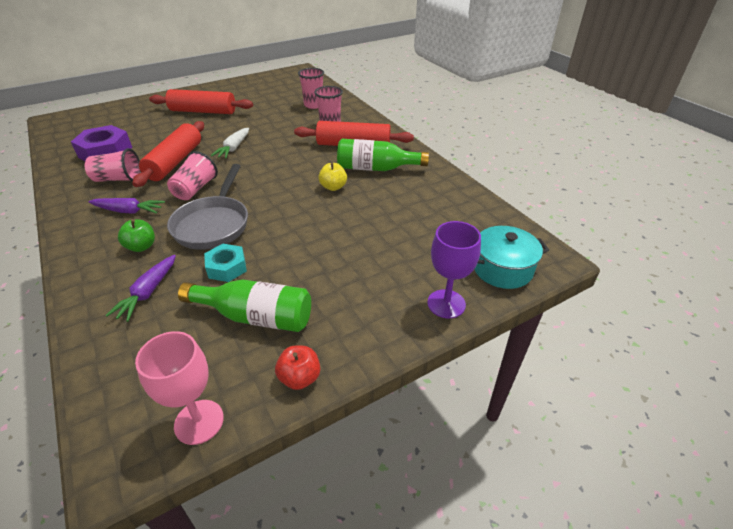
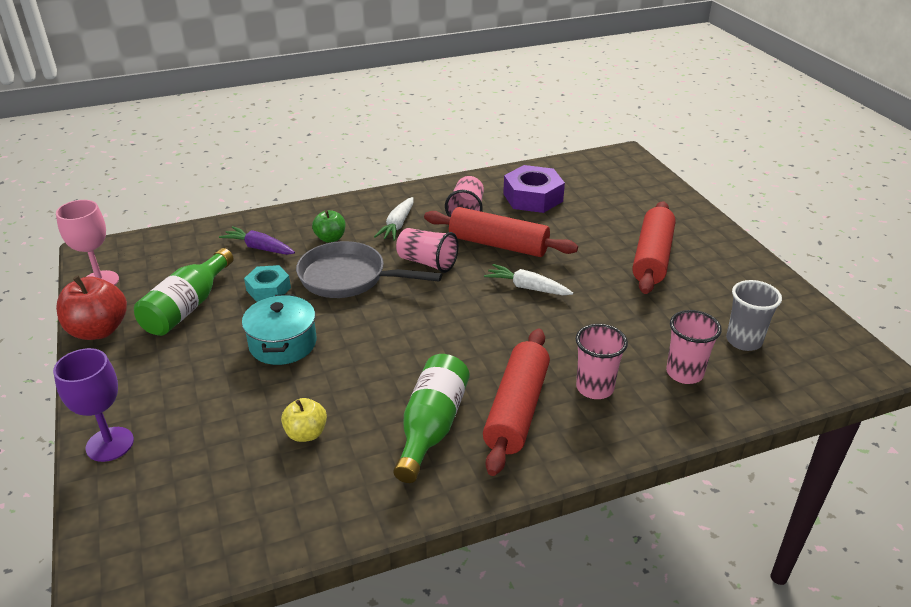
camera: 100 degrees right, 5 degrees down
(129, 211) = (397, 225): purple carrot -> white carrot
(285, 92) = (743, 341): none -> grey cup
(300, 378) = (98, 330): red apple -> red apple, size x1.67
(333, 187) = (392, 375): yellow apple -> yellow apple (306, 433)
(502, 269) = (128, 518): turquoise pot -> turquoise pot (283, 344)

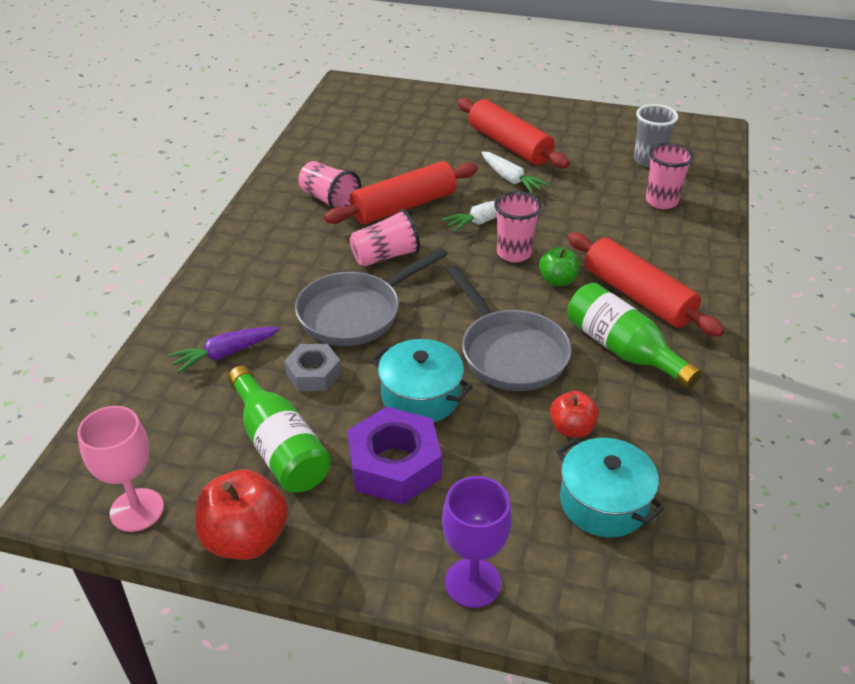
camera: 55 degrees left, 5 degrees up
(232, 483) = (603, 502): none -> turquoise pot
(268, 289) = (313, 374): turquoise nut -> grey nut
(306, 433) = (572, 428): yellow apple -> red apple
(330, 238) = (269, 298): green apple -> green apple (557, 280)
(370, 366) = (510, 353): none -> grey pan
(397, 225) = (300, 247): white carrot -> white carrot (511, 179)
(533, 197) = (352, 156): purple nut -> purple nut (395, 465)
(594, 388) = (644, 248): pink cup -> pink cup (514, 253)

